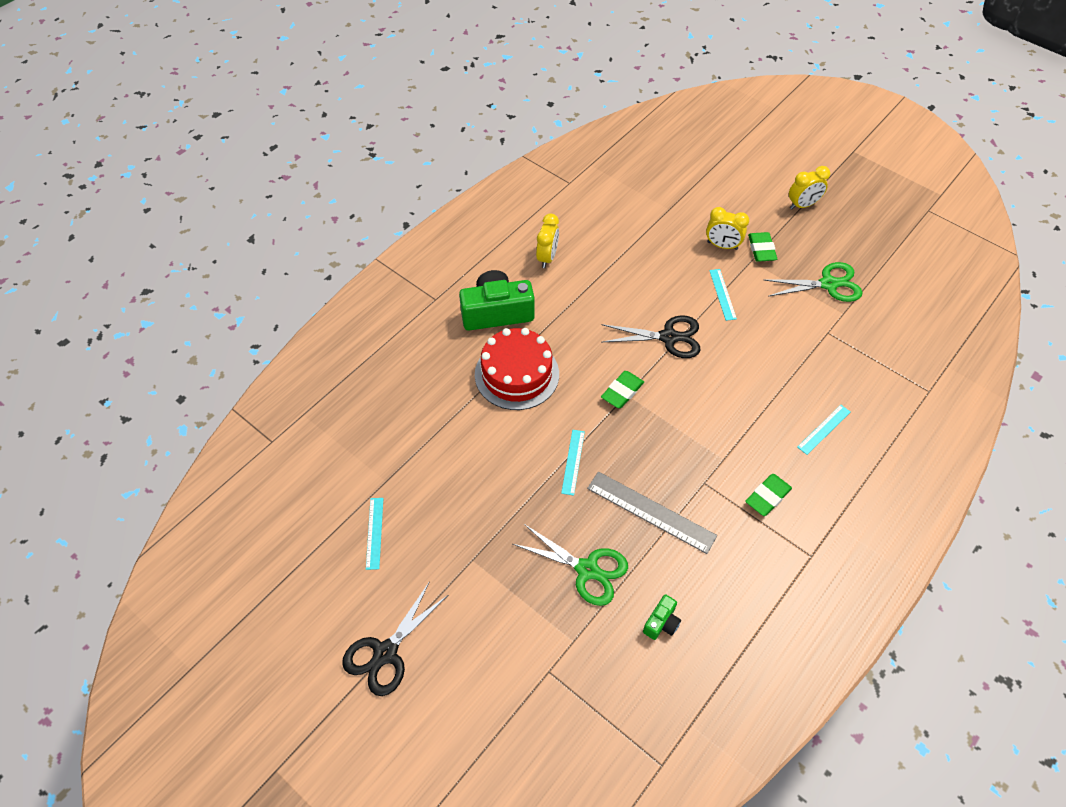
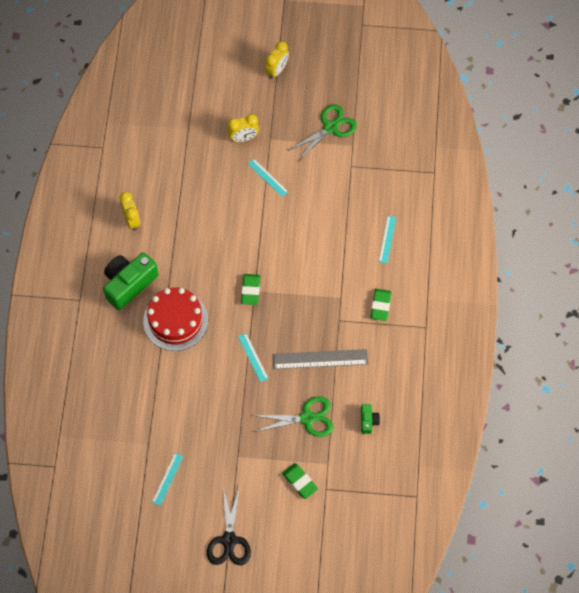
camera: 35 degrees left, 10 degrees up
(374, 533) = (167, 479): turquoise ruler -> turquoise ruler turned 60 degrees clockwise
(668, 337) = (254, 232): black scissors -> none
(761, 249) = (271, 125): green eraser -> green eraser (300, 482)

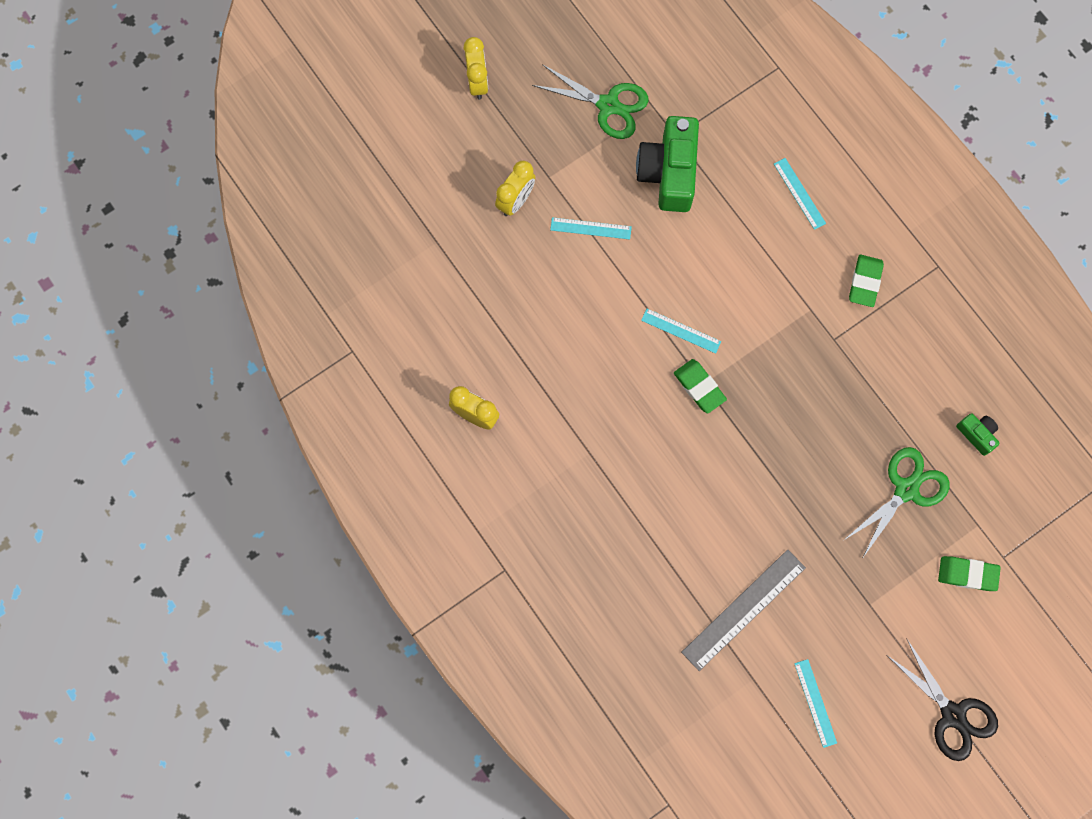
camera: 40 degrees left, 10 degrees up
(129, 284) = (546, 499): green camera -> green camera (669, 172)
(175, 320) = (645, 498): red cake -> none
(253, 357) = (777, 468): turquoise ruler -> turquoise ruler (681, 331)
(320, 359) = (855, 405): grey ruler -> grey ruler (743, 609)
(330, 127) = (608, 105): green scissors -> green scissors turned 105 degrees clockwise
(380, 306) = (865, 282): green eraser -> green eraser turned 45 degrees clockwise

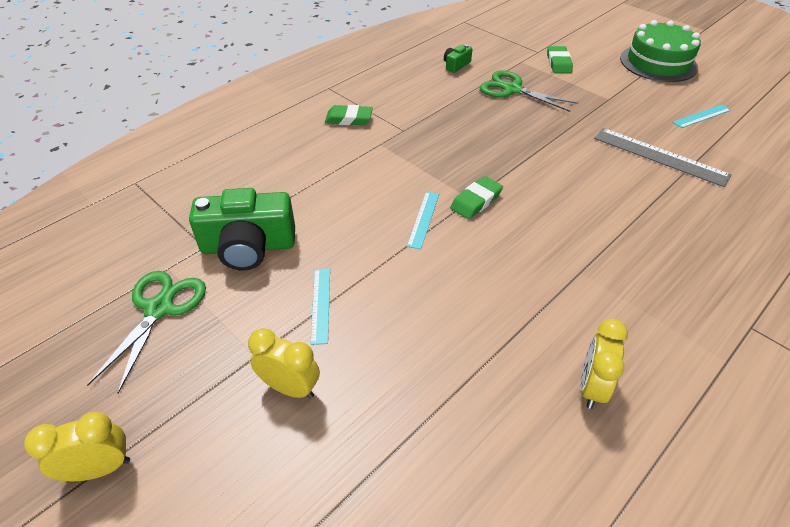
camera: 100 degrees left, 30 degrees down
(799, 193) = (269, 159): turquoise ruler -> none
(953, 715) = (658, 63): black scissors -> green cake

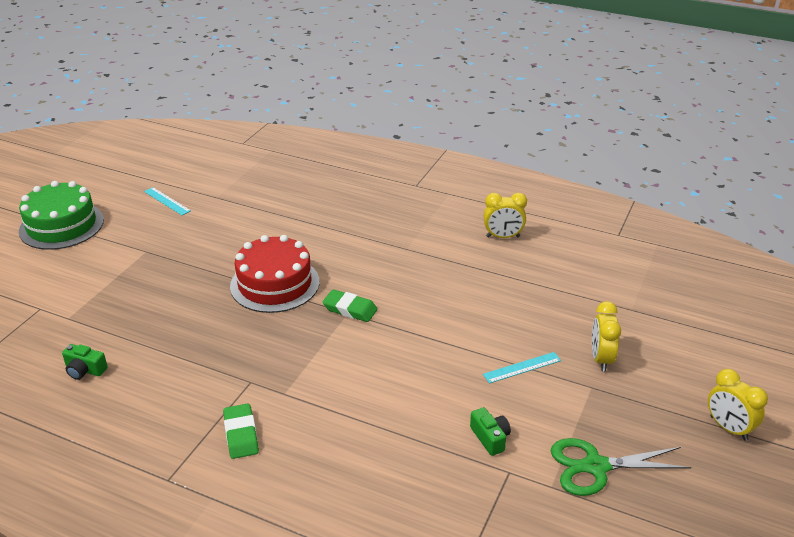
camera: 110 degrees left, 10 degrees down
(248, 247) = (490, 438): green camera -> green camera, size x0.47
(423, 219) = (390, 335): turquoise ruler -> none
(512, 89) = (140, 315): green scissors -> none
(535, 161) = (275, 284): none -> red cake
(558, 63) = (69, 290): green eraser -> none
(660, 156) = (241, 220): grey ruler -> none

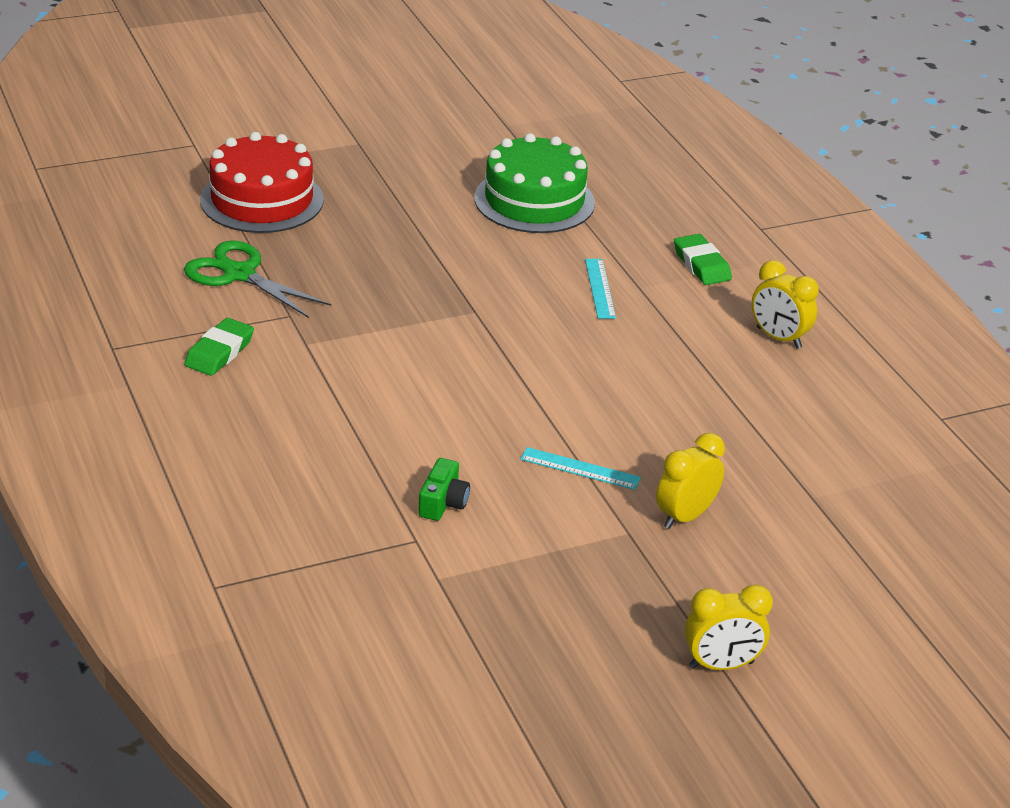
camera: 40 degrees right, 0 degrees up
(61, 225) = (311, 76): green cake -> green cake (534, 200)
(85, 370) = (162, 220): green camera -> none
(167, 201) = (447, 103): turquoise ruler -> turquoise ruler (600, 288)
(275, 284) = (440, 243): red cake -> red cake (262, 200)
(350, 309) = (482, 309): green eraser -> green eraser (701, 264)
(595, 466) = (510, 594): green scissors -> green scissors (239, 274)
(728, 428) = (721, 665): yellow clock -> yellow clock turned 105 degrees counterclockwise

